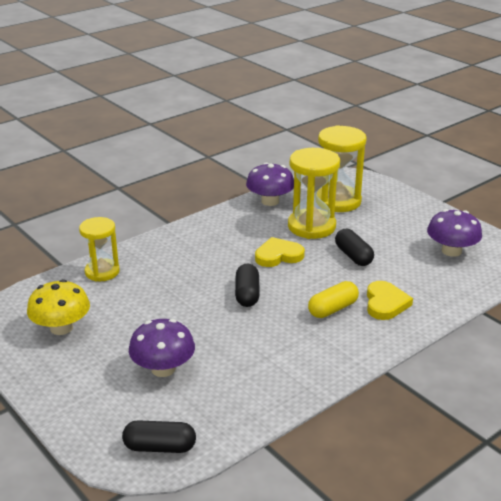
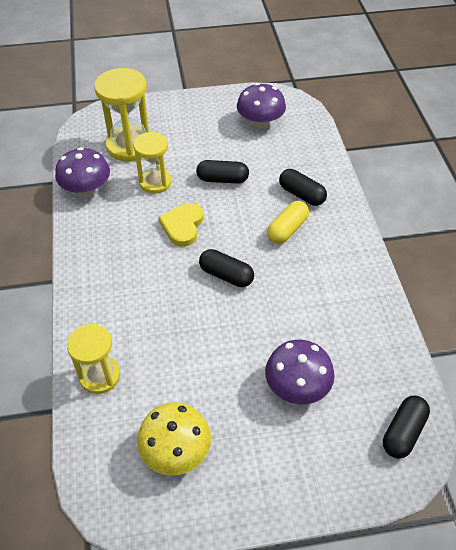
camera: 60 degrees left, 20 degrees up
(311, 226) = (155, 182): yellow hourglass -> yellow hourglass, size x0.65
(333, 309) = (287, 229): yellow capsule -> yellow capsule turned 45 degrees clockwise
(385, 303) = (301, 194): yellow heart -> black capsule

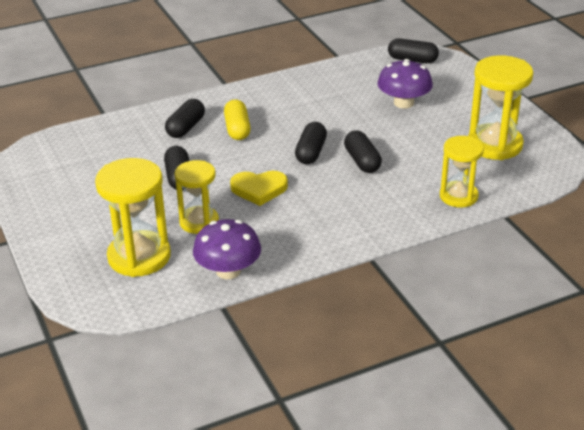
camera: 105 degrees left, 15 degrees down
(176, 451) = (494, 145): yellow mushroom -> yellow hourglass
(195, 312) = (362, 161): none -> black capsule
(260, 122) = (71, 169): purple mushroom -> none
(287, 229) = (237, 129): yellow capsule -> yellow capsule turned 60 degrees clockwise

